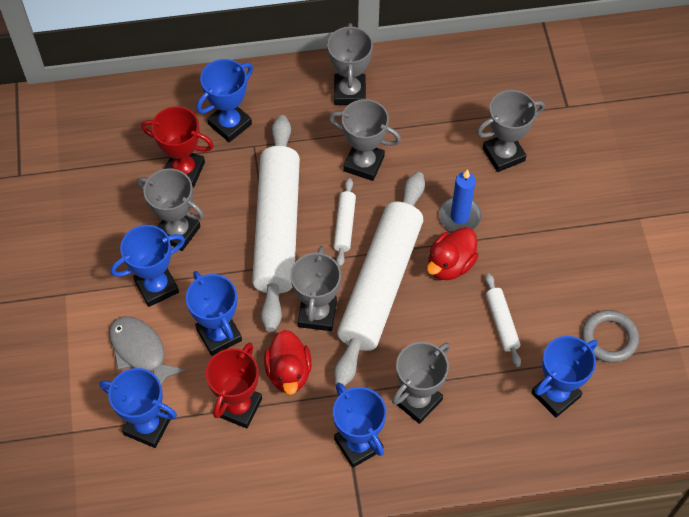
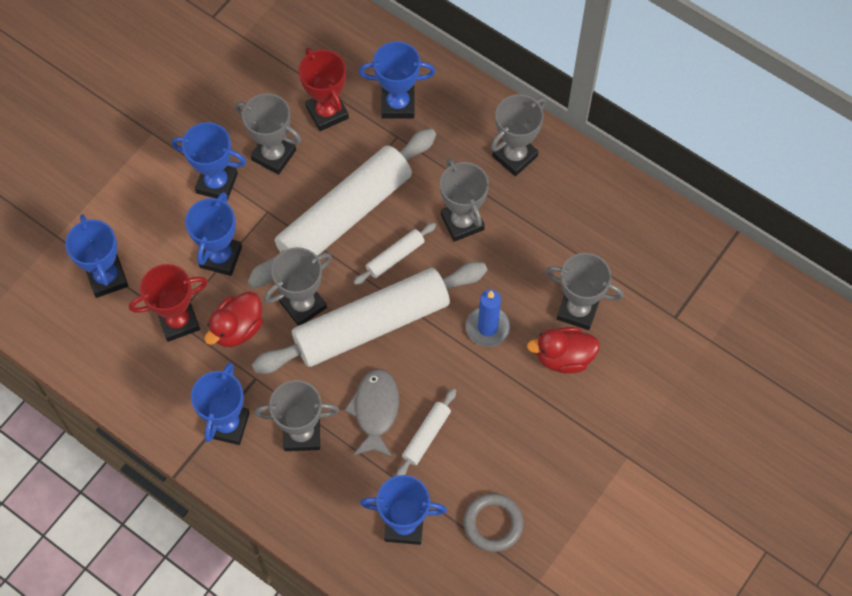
camera: 45 degrees right, 5 degrees up
(140, 351) = (157, 221): grey fish -> grey fish (375, 411)
(178, 231) = (273, 155): grey trophy -> grey trophy turned 45 degrees counterclockwise
(450, 264) = (438, 357): red duck -> red duck (563, 357)

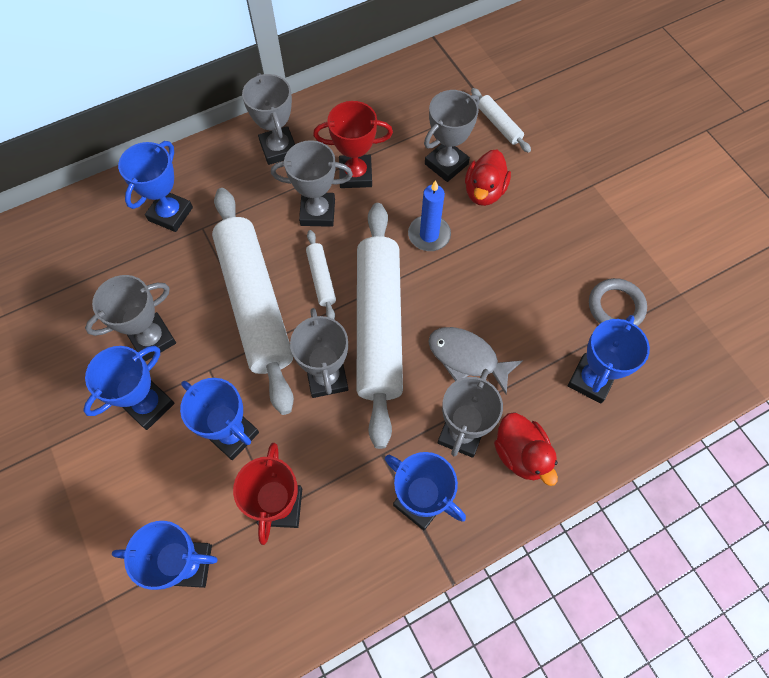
camera: 65 degrees left, 0 degrees up
(237, 328) = (320, 450): red duck -> red duck (521, 454)
(327, 112) = (139, 274): red trophy -> red trophy (355, 174)
(426, 436) = (510, 325): white rolling pin -> white rolling pin (499, 125)

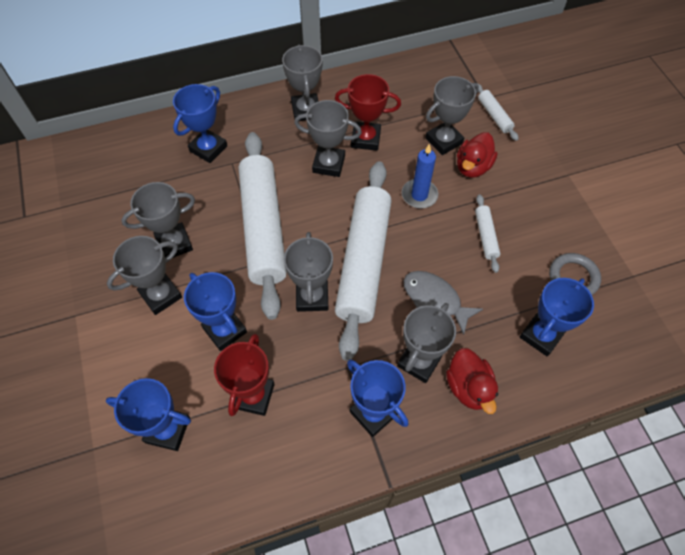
camera: 10 degrees right, 5 degrees down
(149, 405) = (161, 295): blue trophy -> grey trophy
(321, 278) = (322, 217): white rolling pin -> white rolling pin (485, 236)

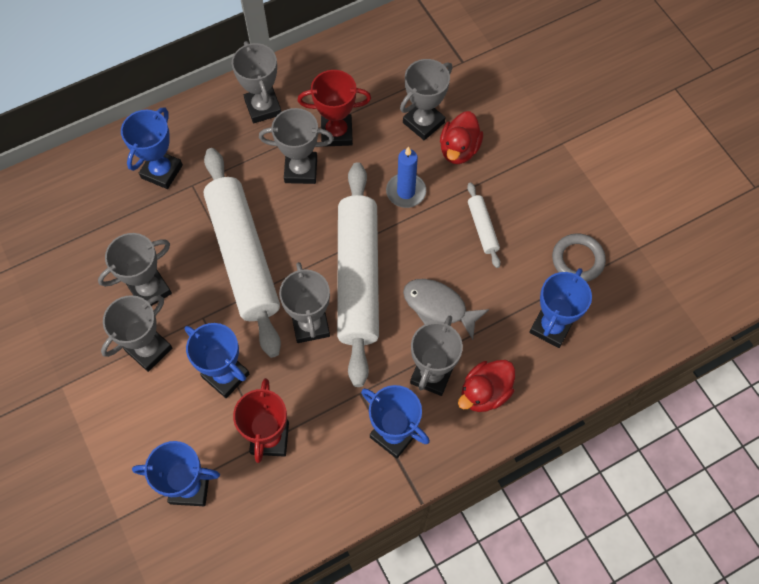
camera: 10 degrees left, 5 degrees up
(468, 387) = (485, 393): red duck -> red duck turned 75 degrees clockwise
(494, 116) = (475, 83): white rolling pin -> none

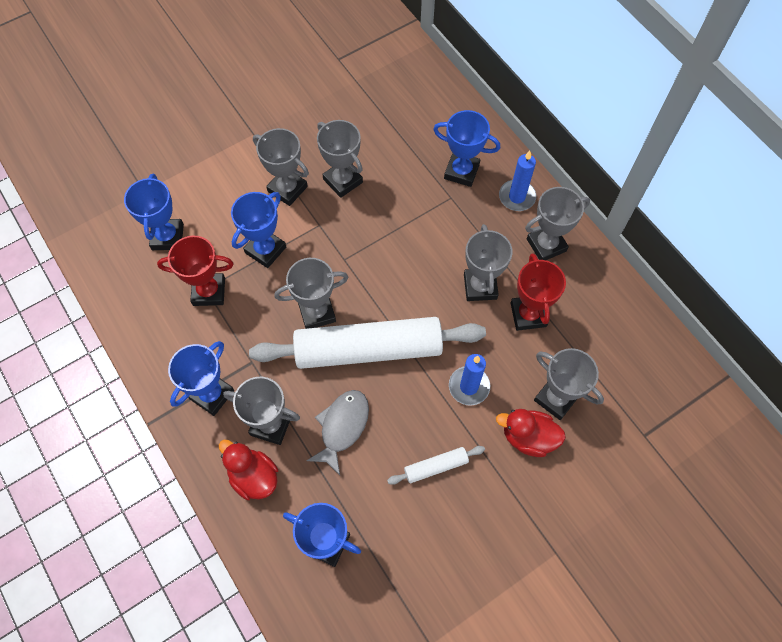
camera: 85 degrees right, 0 degrees up
(203, 125) = (517, 197): none -> blue candle
(243, 256) = (382, 249): white rolling pin -> none
(577, 260) = (408, 572): grey ring -> none

